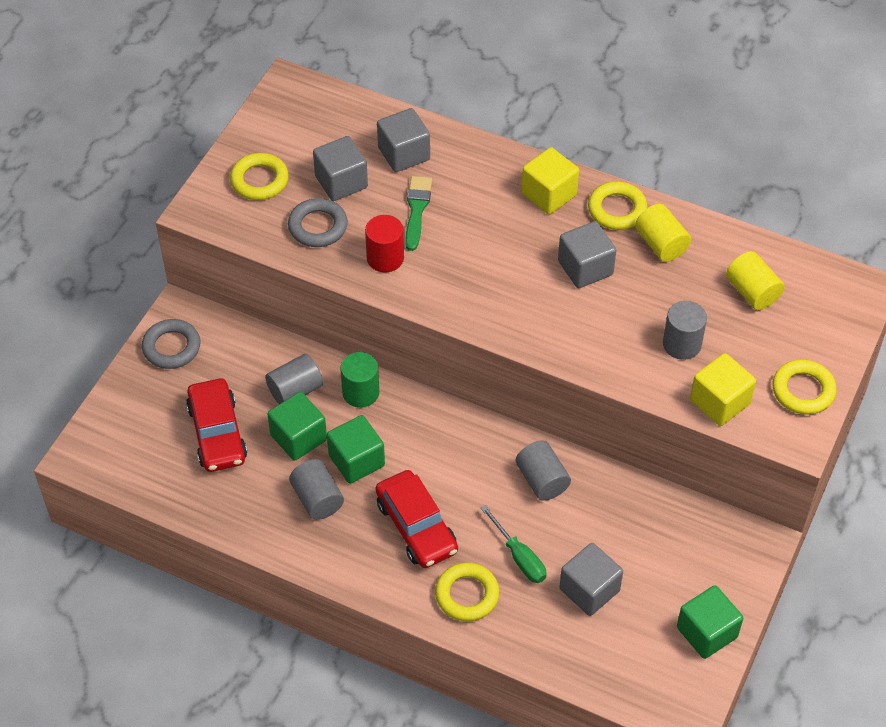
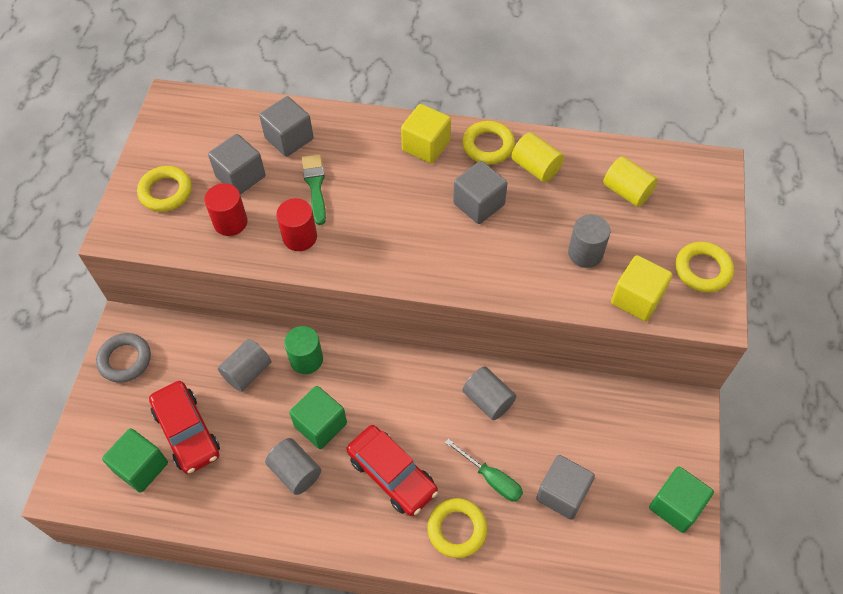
camera: 15 degrees left, 5 degrees up
(298, 438) = (262, 416): green cube -> green cube (141, 467)
(318, 226) = (230, 222): grey ring -> red cylinder

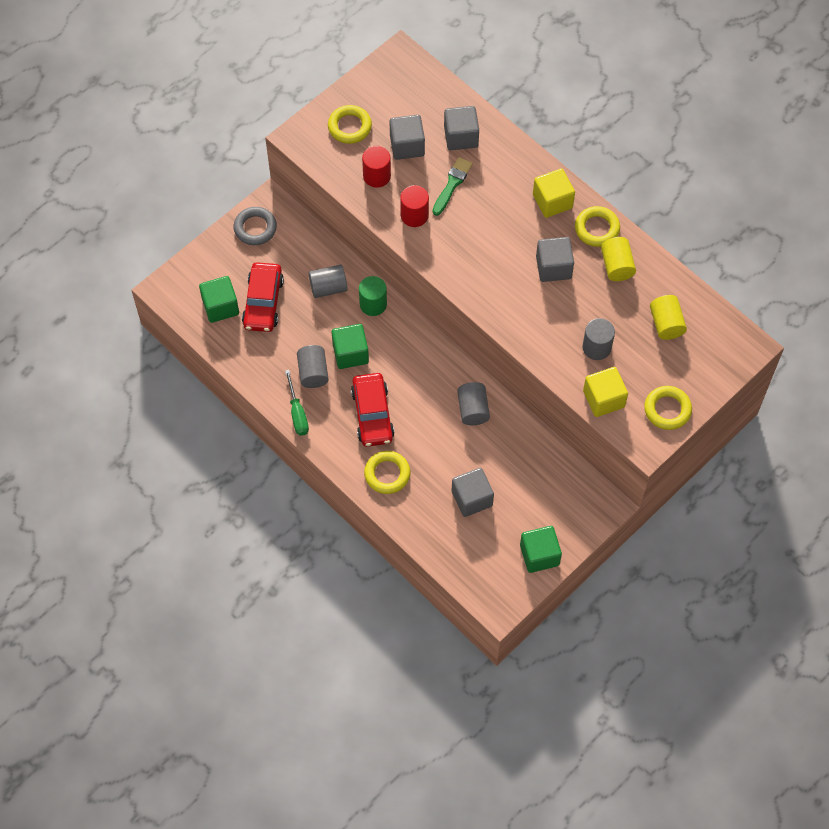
camera: 35 degrees right, 5 degrees up
(491, 478) = (434, 459): green screwdriver -> green screwdriver (297, 413)

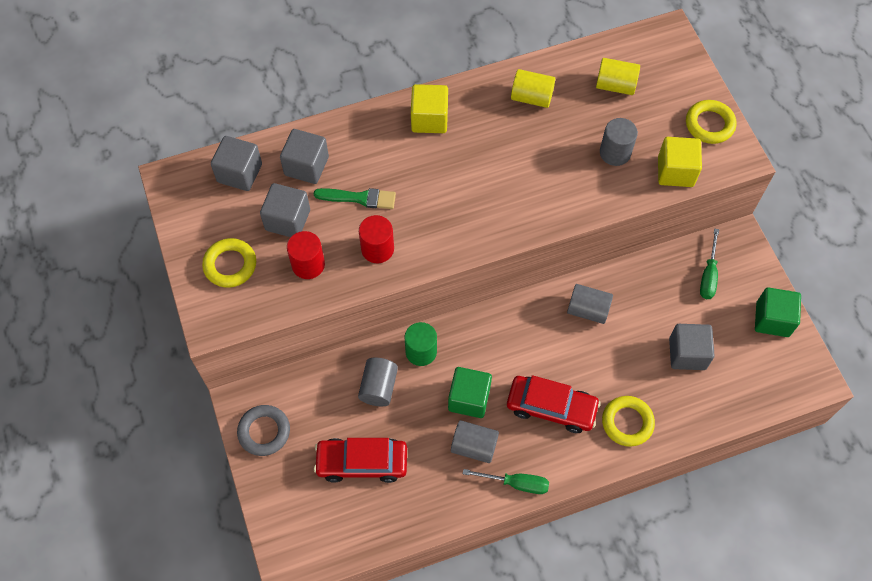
camera: 65 degrees left, 0 degrees up
(220, 307) = (344, 511): green cube -> none
(263, 302) = (362, 462): red car -> red car turned 150 degrees clockwise
(452, 184) = (359, 198): green brush -> green brush turned 135 degrees clockwise
(553, 267) = (506, 150): grey cube -> grey cube (239, 173)
(556, 491) = (708, 275): none -> green screwdriver
(597, 229) = (481, 95): yellow ring -> none

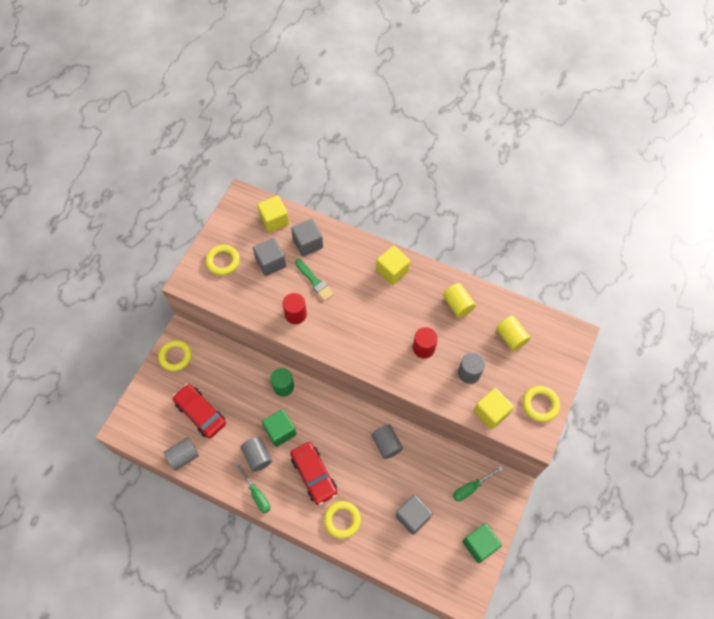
camera: 45 degrees right, 0 degrees up
(239, 173) = (274, 220): grey cube -> yellow cube
(264, 432) = (175, 356): grey ring -> yellow ring
(308, 264) = (256, 293): red cylinder -> red cylinder (423, 348)
(378, 387) = (246, 385): grey cylinder -> grey cylinder (183, 456)

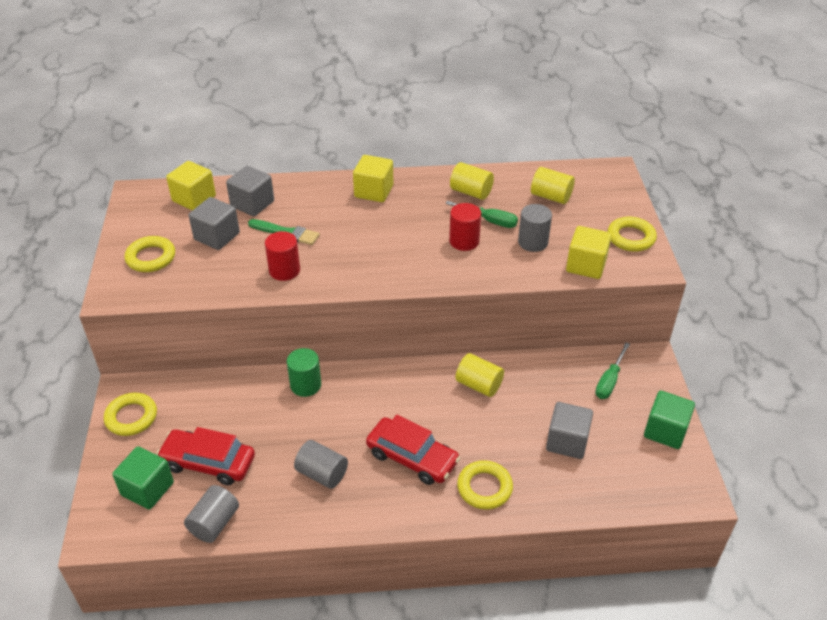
camera: 30 degrees left, 20 degrees down
(256, 494) = (350, 515): green screwdriver -> green screwdriver (489, 221)
(280, 431) = (334, 432): green cube -> green cube (147, 489)
(386, 444) = (479, 385): grey cylinder -> yellow cylinder

